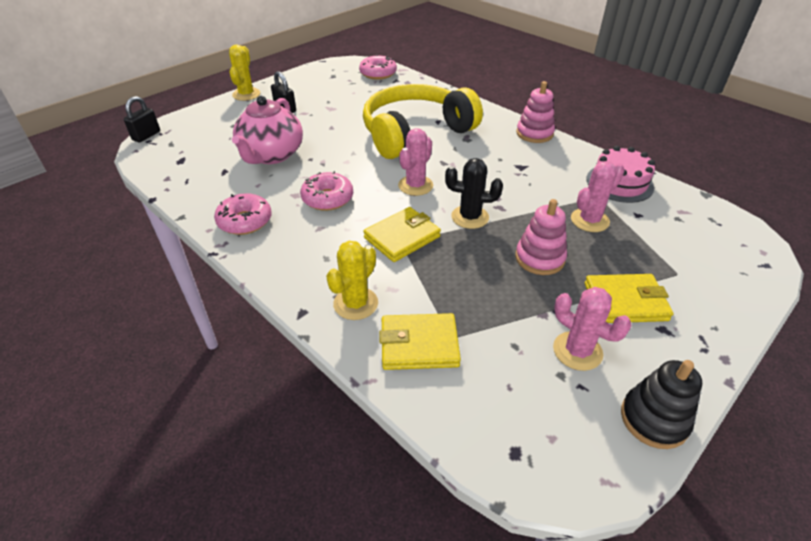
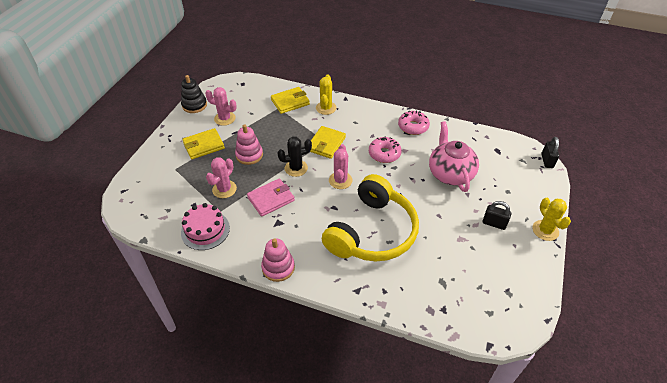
camera: 155 degrees right, 5 degrees up
(378, 73) = (471, 315): pink donut -> none
(522, 191) = (271, 199): none -> pink wallet

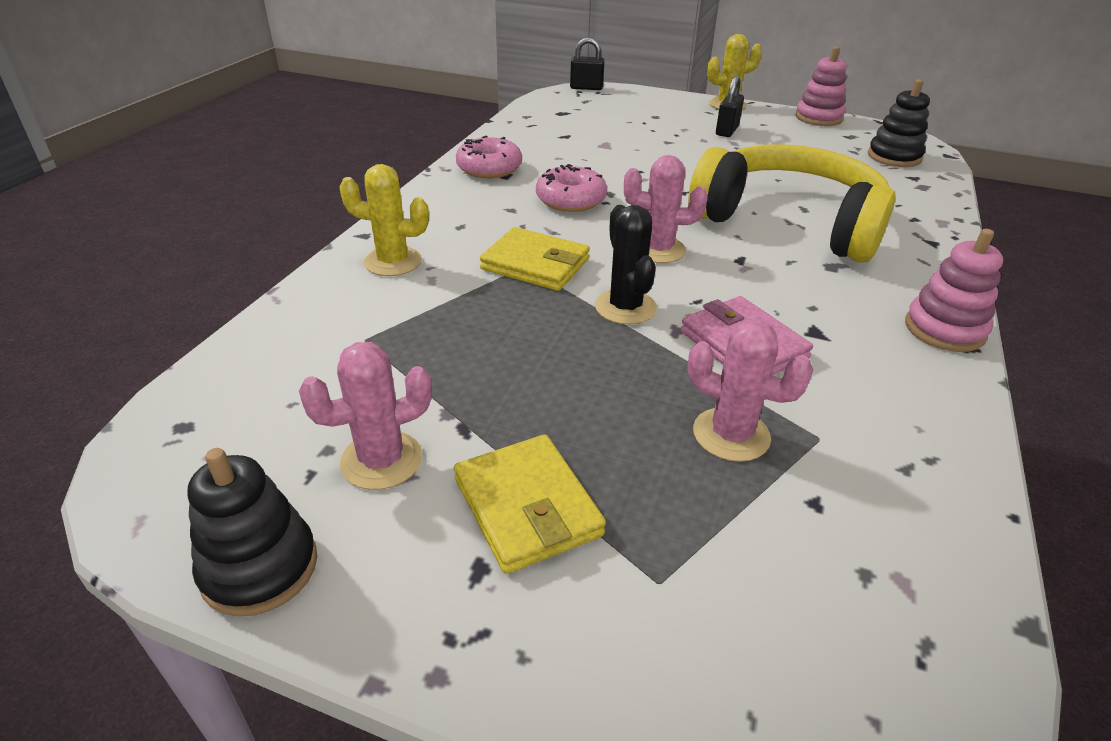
camera: 90 degrees left, 10 degrees down
(205, 230) = (904, 463): pink cake -> none
(225, 118) = (381, 460): pink cactus -> pink cactus turned 45 degrees clockwise
(249, 155) = (577, 390): pink stacking toy -> pink stacking toy (818, 118)
(290, 102) = (342, 318): yellow wallet -> none
(450, 173) = (621, 149): pink teapot -> none
(476, 308) = (894, 157): none -> black stacking toy

